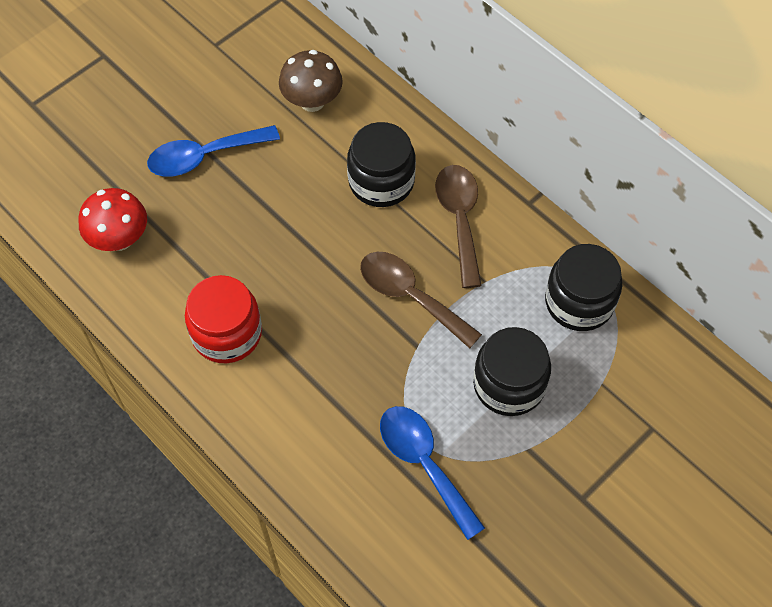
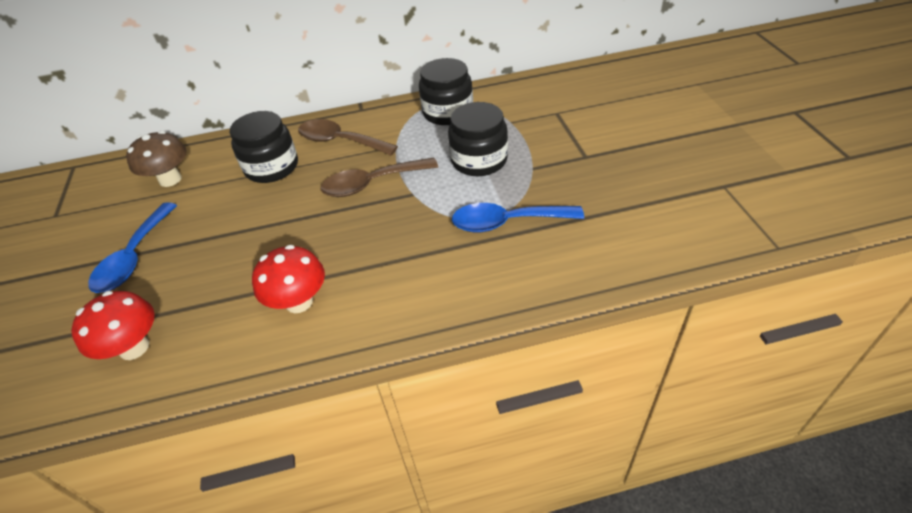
camera: 55 degrees left, 15 degrees down
(227, 333) = (299, 302): red jar -> red mushroom

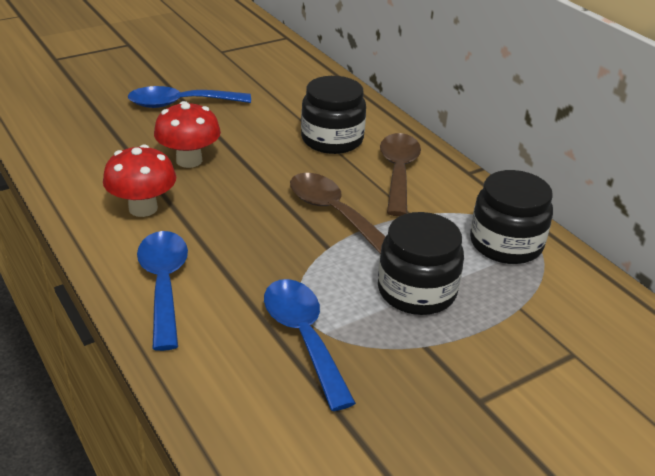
camera: 65 degrees right, 10 degrees down
(134, 347) = (79, 137): red mushroom -> red mushroom (189, 160)
(170, 179) = (288, 89): brown mushroom -> none
(416, 296) = (164, 284): none -> blue spoon

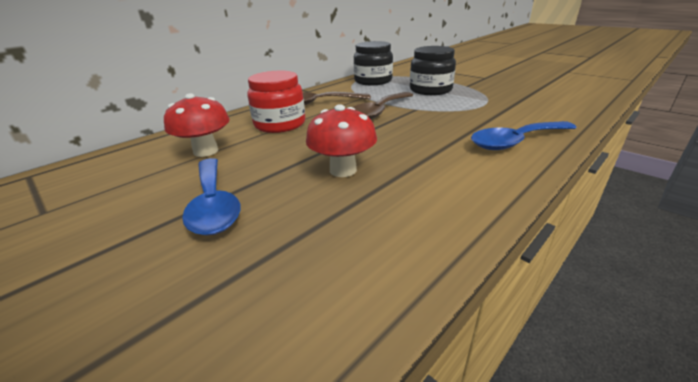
camera: 100 degrees left, 5 degrees down
(143, 208) = (439, 172): red mushroom -> red mushroom (206, 151)
(303, 337) = (498, 103): blue spoon -> none
(332, 139) = (280, 124): black jar -> red jar

